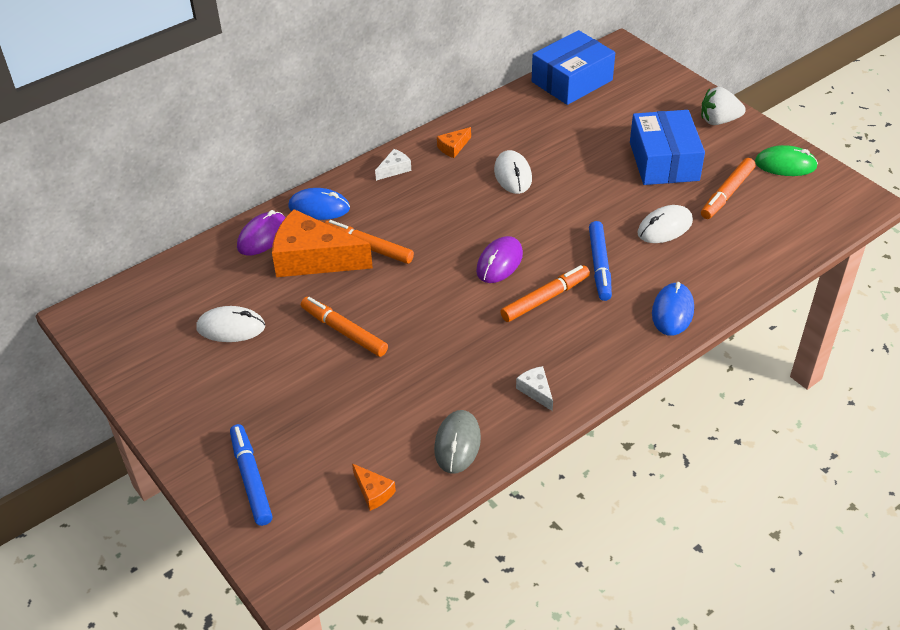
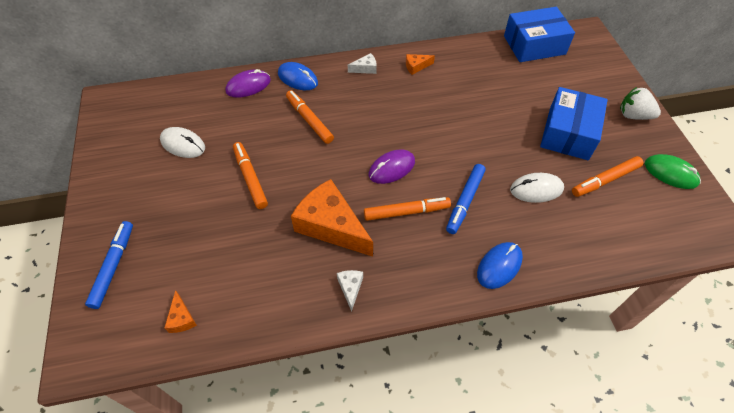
camera: 25 degrees right, 10 degrees up
(313, 259) = (268, 115): orange cheese -> orange cheese (331, 226)
(457, 444) = (265, 306): grey mouse -> none
(512, 175) = (445, 102): white mouse -> none

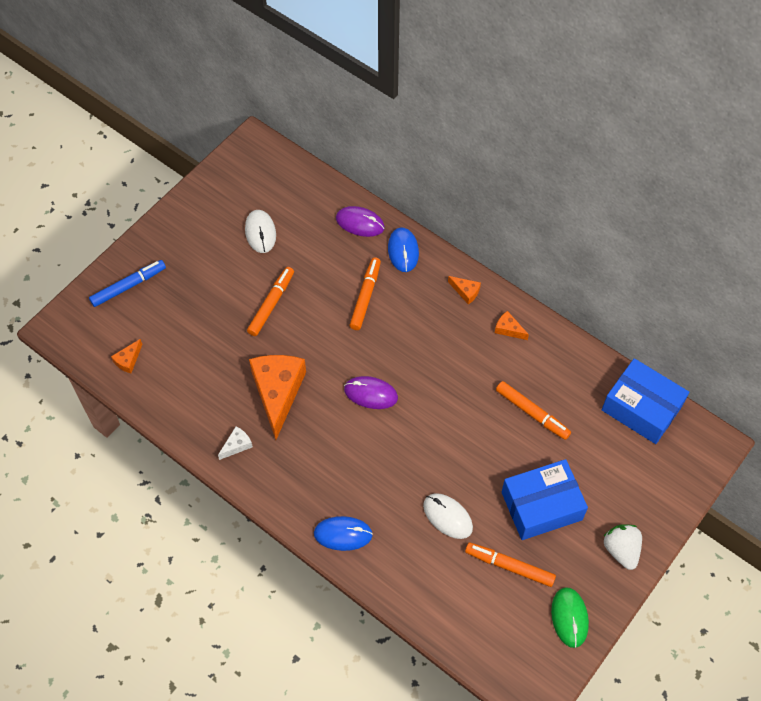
camera: 50 degrees right, 5 degrees up
(365, 68) = (466, 292): white cheese -> orange cheese
(406, 212) = (336, 435): orange marker -> orange marker (532, 413)
(465, 201) = (385, 470): blue marker -> none

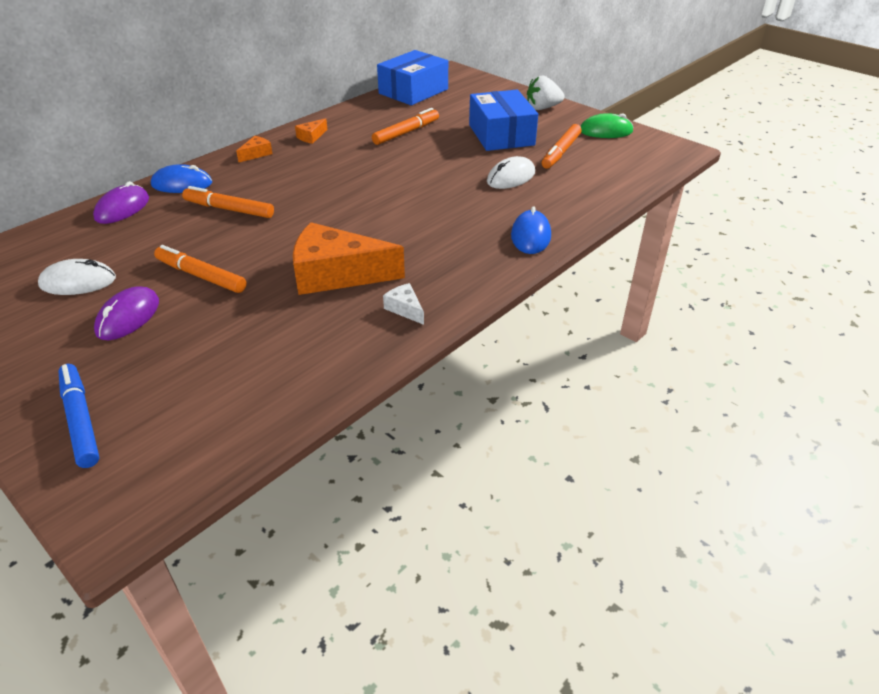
camera: 85 degrees left, 20 degrees down
(128, 360) = (227, 419): orange cheese -> none
(371, 394) = (359, 212): purple mouse -> purple mouse (128, 317)

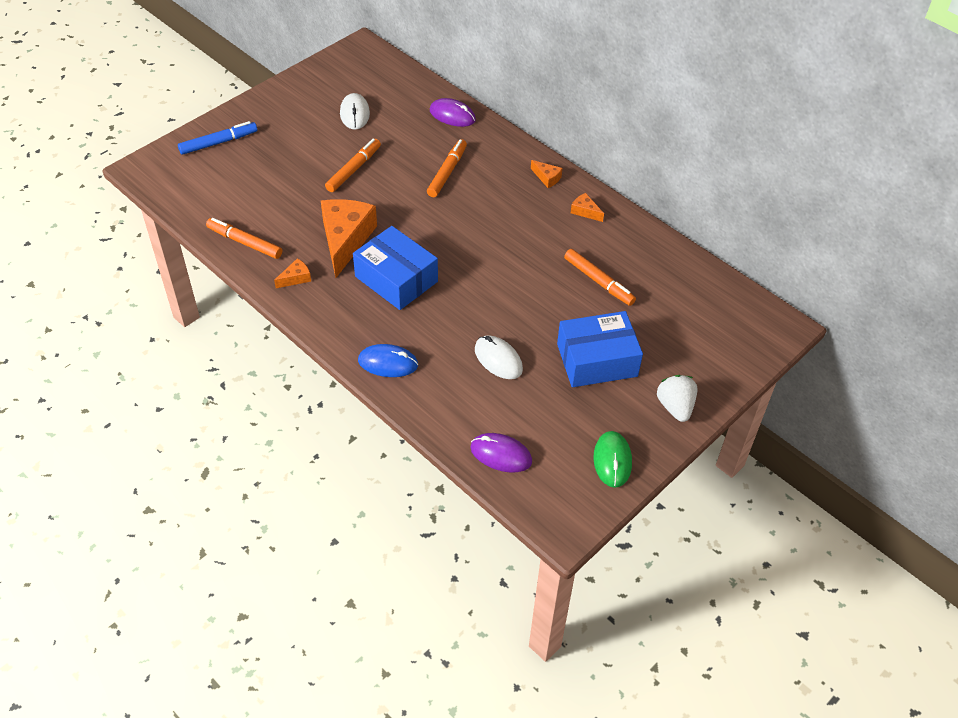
camera: 90 degrees right, 10 degrees up
(128, 317) = (311, 143): purple mouse -> purple mouse (501, 454)
(182, 184) = (490, 140): blue mouse -> none
(405, 309) = (296, 278): white cheese -> orange cheese
(413, 91) = (711, 289): blue box -> blue box (396, 279)
(561, 152) = (555, 409): orange marker -> orange marker (245, 243)

